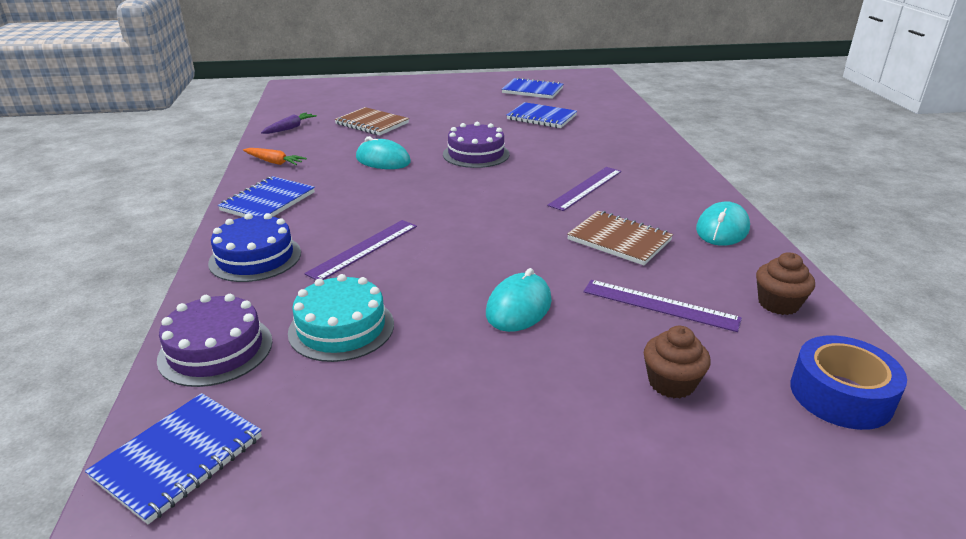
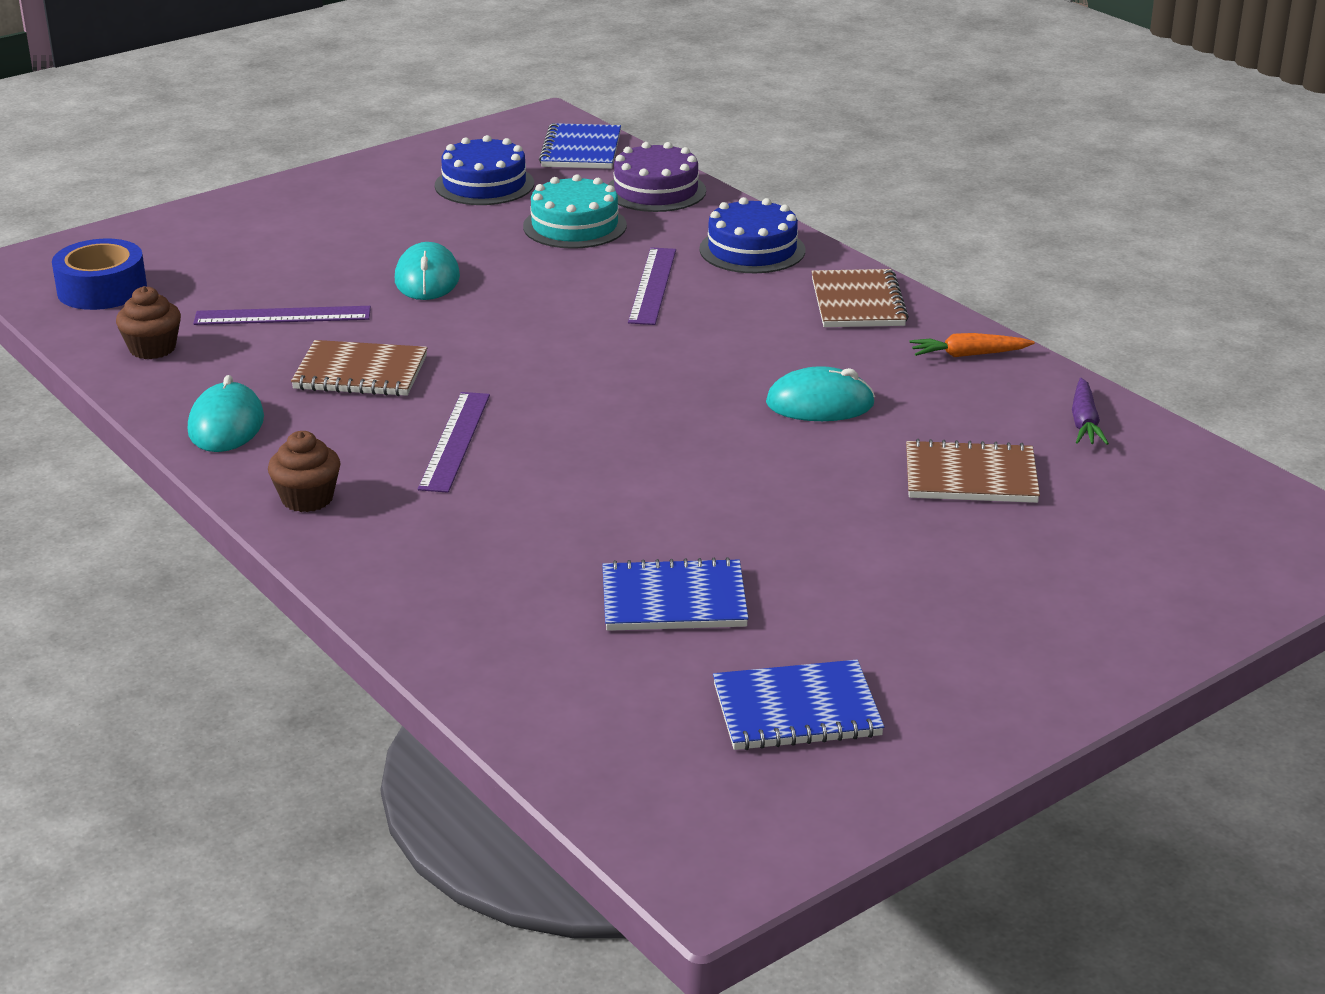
camera: 150 degrees right, 0 degrees up
(268, 201) = (858, 302): blue notebook -> brown notebook
(352, 429) = (484, 184): none -> blue cake
(476, 154) = (691, 459): purple cake -> none
(671, 383) = (253, 262): brown cupcake -> brown cupcake (307, 499)

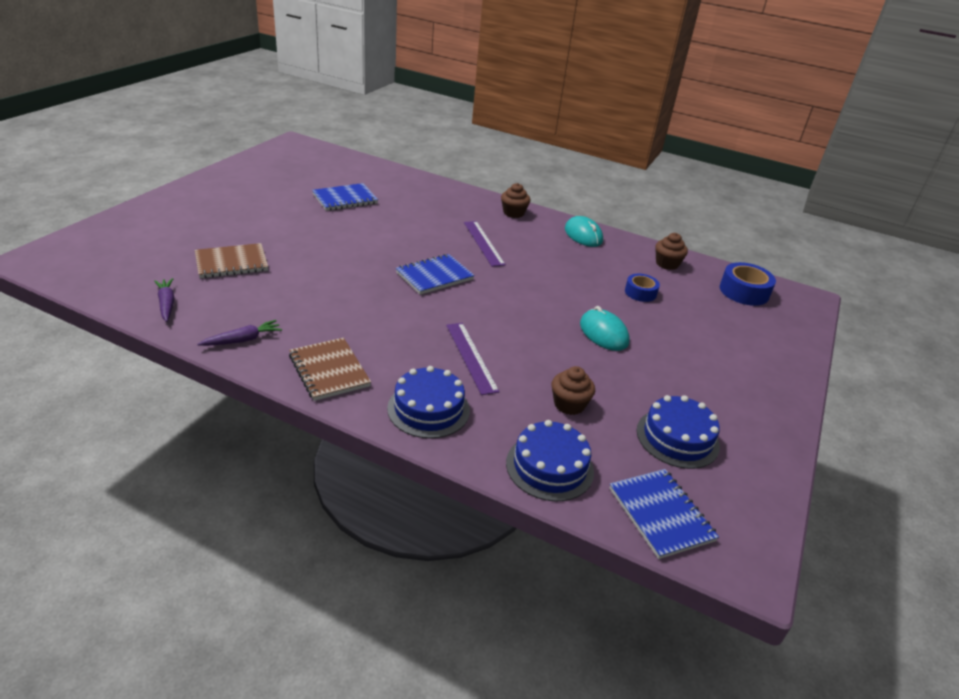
camera: 150 degrees right, 5 degrees up
(282, 316) = (640, 293): purple ruler -> blue tape
(360, 373) = (562, 268): brown notebook -> none
(574, 226) = (569, 404): turquoise cake -> brown cupcake
(656, 191) = (549, 467): purple cake -> blue cake
(796, 710) = (284, 175): blue notebook -> blue notebook (434, 276)
(820, 404) = (323, 290): turquoise mouse -> none
(968, 355) = (243, 340): orange carrot -> purple carrot

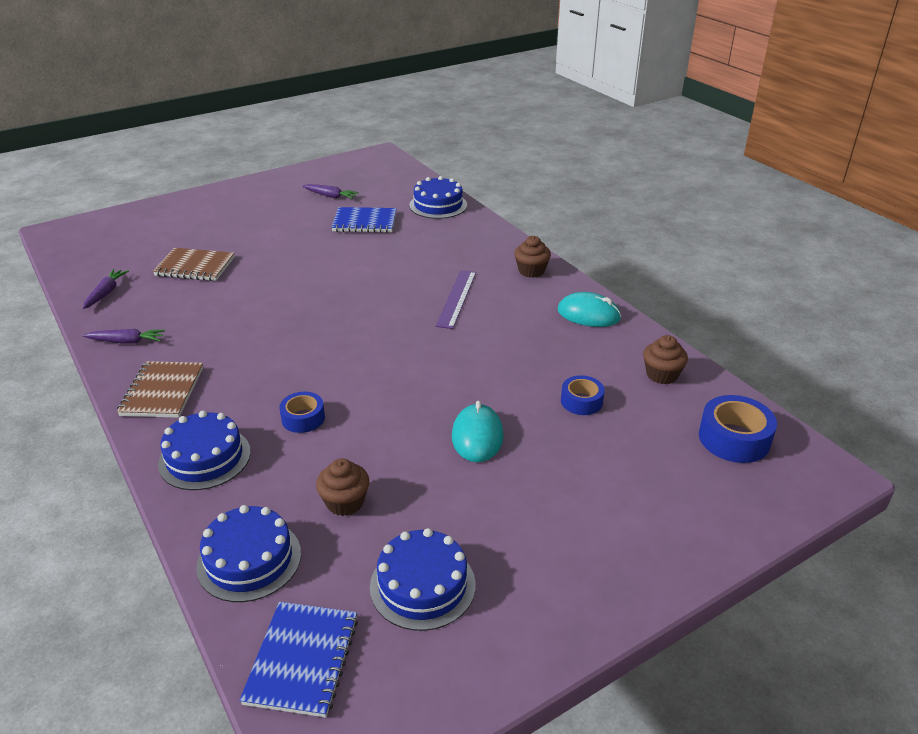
camera: 35 degrees right, 0 degrees up
(290, 182) = (330, 196): none -> purple carrot
(390, 176) = (438, 205): none -> blue cake
(434, 276) = (363, 323): blue notebook -> none
(471, 357) = (303, 418): purple ruler -> blue tape
(583, 235) = (588, 314): turquoise mouse -> turquoise mouse turned 75 degrees counterclockwise

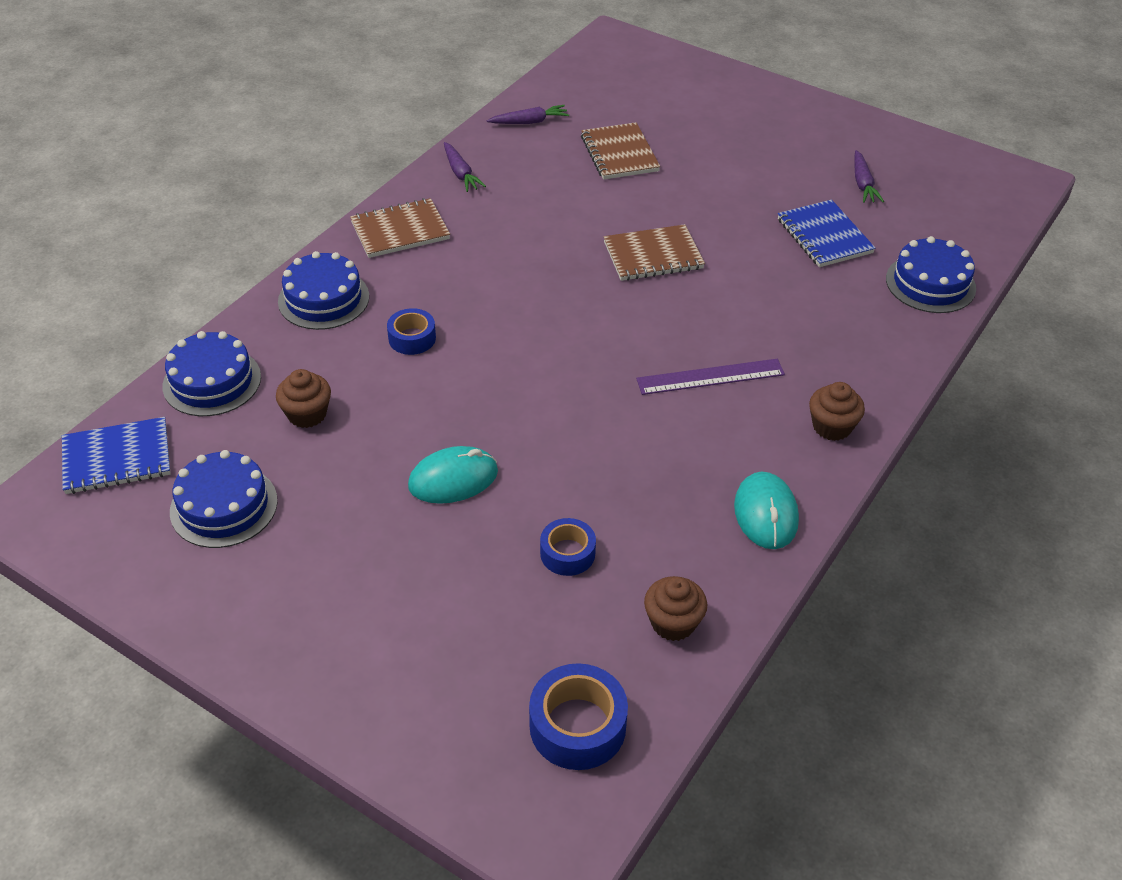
camera: 65 degrees right, 10 degrees up
(320, 285) = (653, 256): none -> brown notebook

